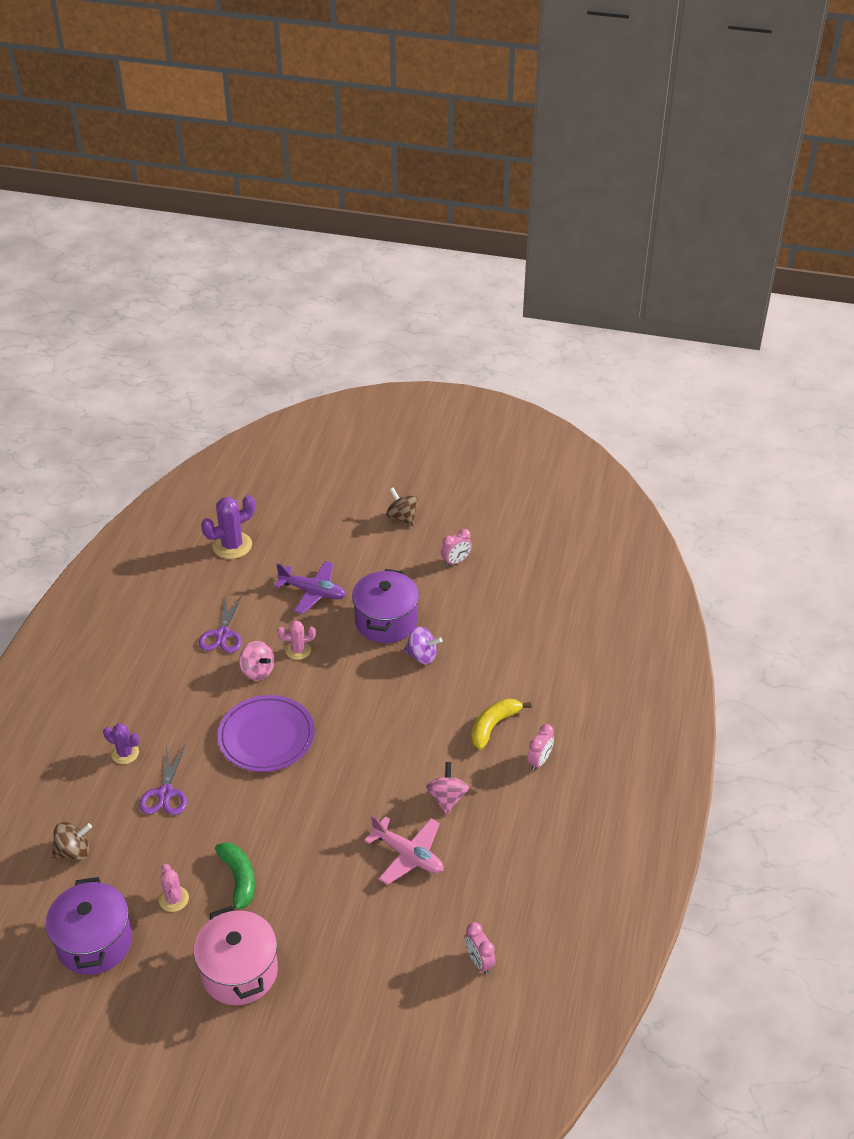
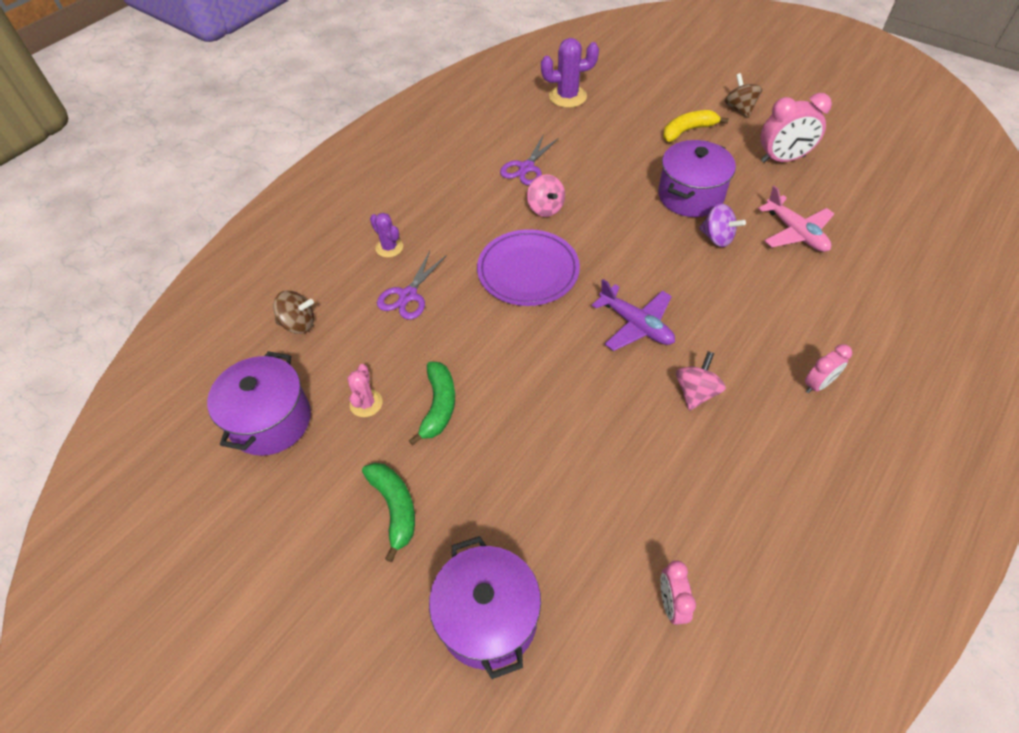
camera: 25 degrees right, 10 degrees up
(239, 971) = (395, 508): pink pot -> green banana
(298, 650) = (592, 200): pink cactus -> none
(313, 592) = (627, 152): purple plane -> purple plane (636, 325)
(349, 1021) = (488, 618): none -> purple pot
(408, 855) = (629, 441): pink plane -> pink plane (795, 232)
(456, 561) = (782, 159): pink clock -> pink clock, size x1.72
(493, 726) = (774, 330): yellow banana -> yellow banana (688, 131)

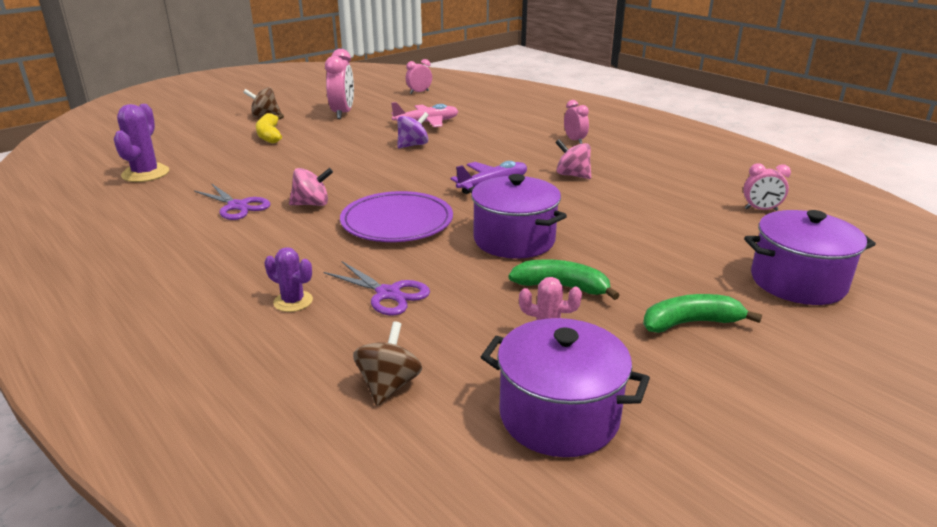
camera: 80 degrees left, 25 degrees down
(389, 247) = (293, 301): purple cactus -> purple cactus turned 60 degrees clockwise
(690, 196) = (355, 146): purple pot -> purple pot (514, 240)
(906, 200) = (419, 92): none -> pink clock

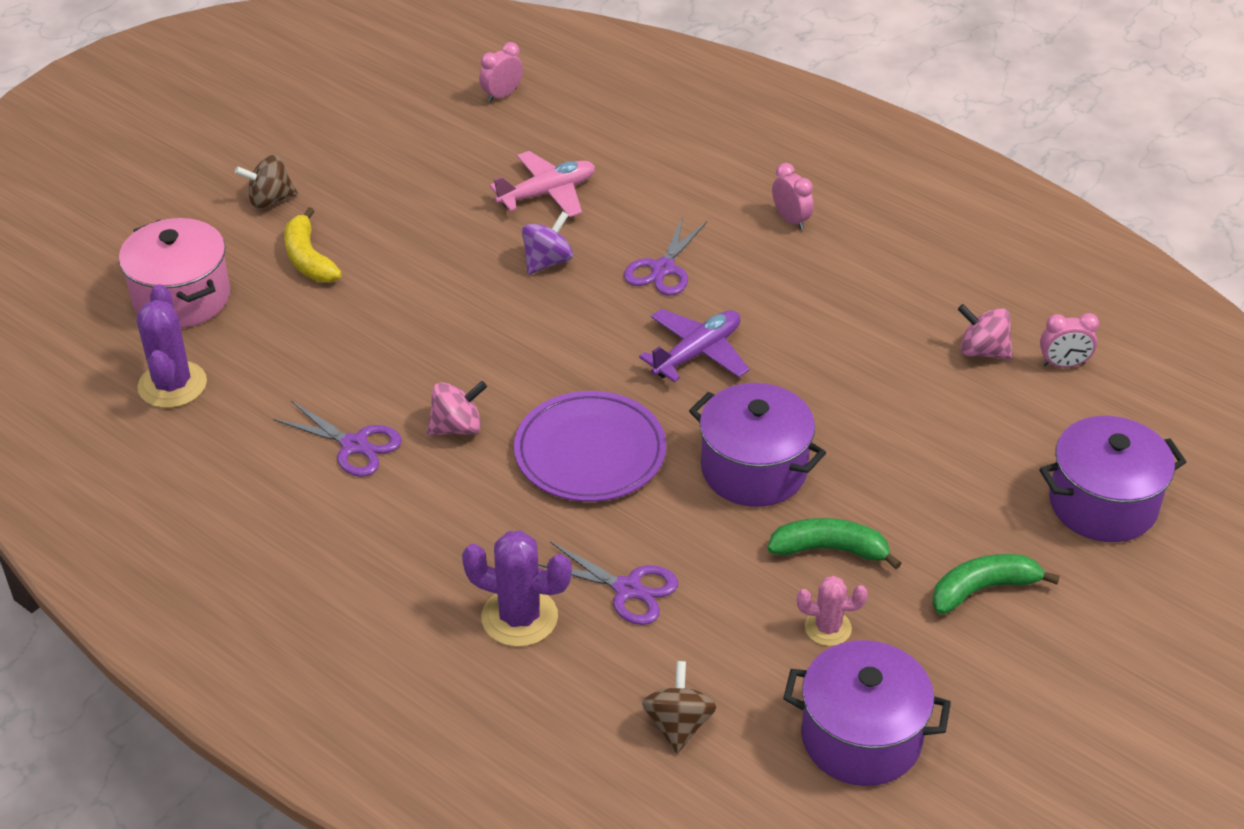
camera: 10 degrees left, 15 degrees up
(183, 143) = (181, 298): none -> pink pot
(293, 301) = (519, 617): purple cactus -> purple cactus, size x1.64
(343, 113) = (398, 179): pink clock -> none
(485, 152) = (663, 269): none -> purple scissors
(572, 175) = (803, 314): pink spinning top -> pink spinning top (982, 351)

